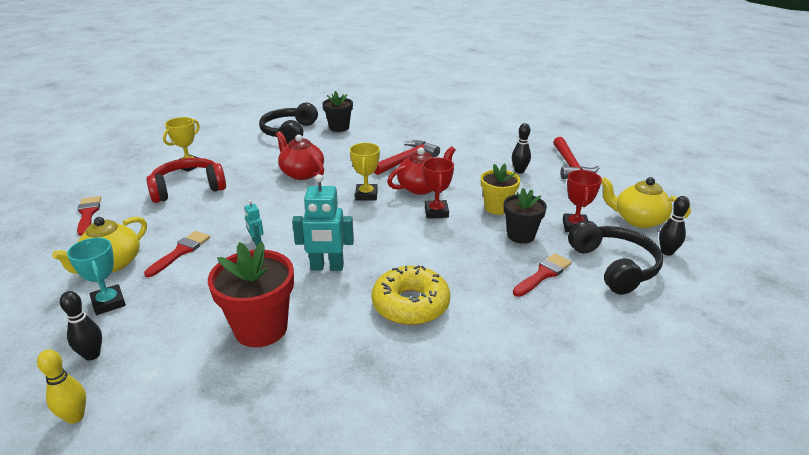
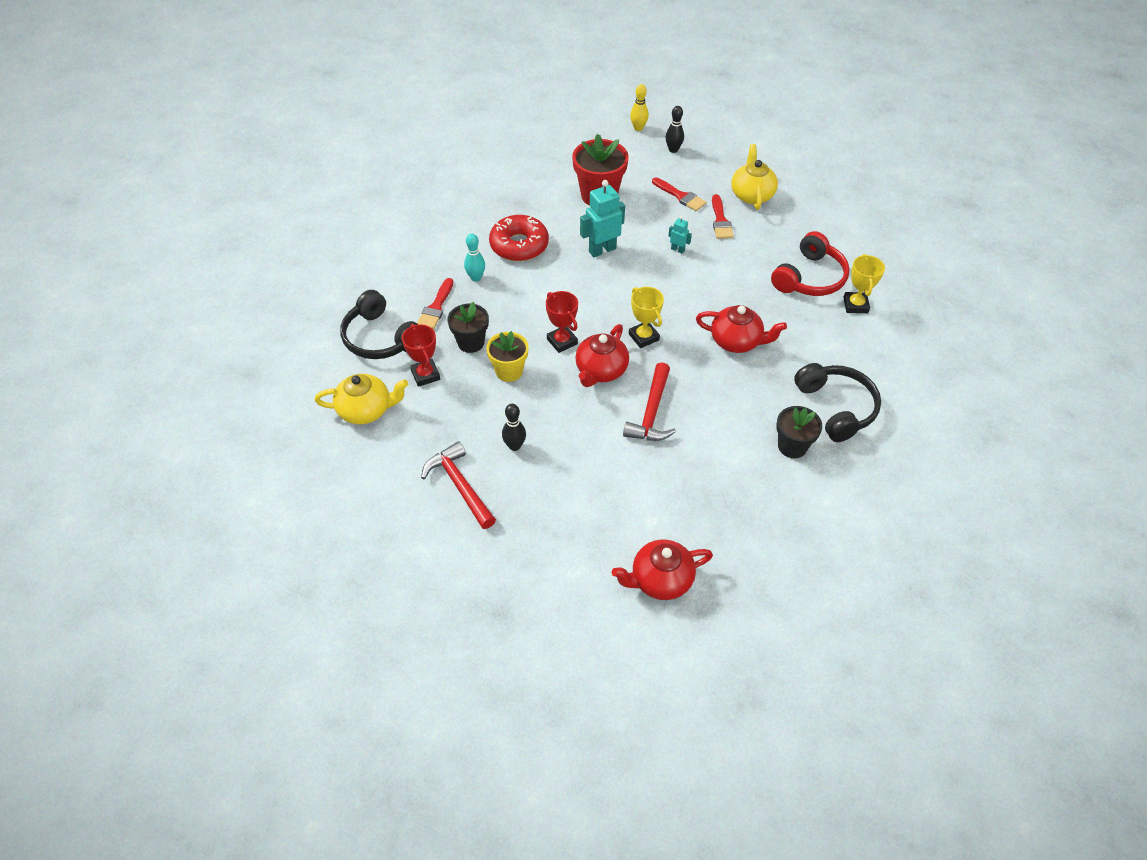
camera: 150 degrees right, 20 degrees up
(88, 214) = (842, 221): red brush -> red brush (680, 196)
(108, 303) = (710, 174): turquoise trophy -> none
(410, 304) = (519, 245): yellow donut -> red donut
(469, 112) = (660, 580): none -> red teapot
(484, 287) = (476, 278): none -> turquoise bowling pin
(667, 252) = (336, 374): black bowling pin -> none

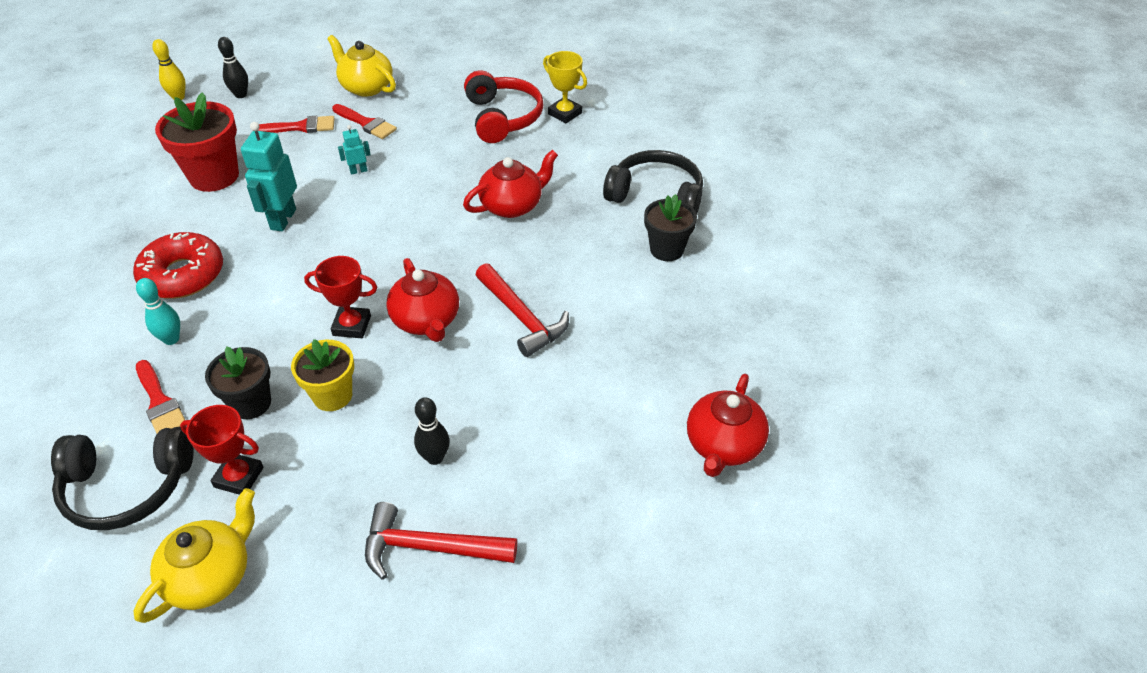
camera: 50 degrees left, 5 degrees down
(644, 337) = (427, 262): yellow trophy -> none

